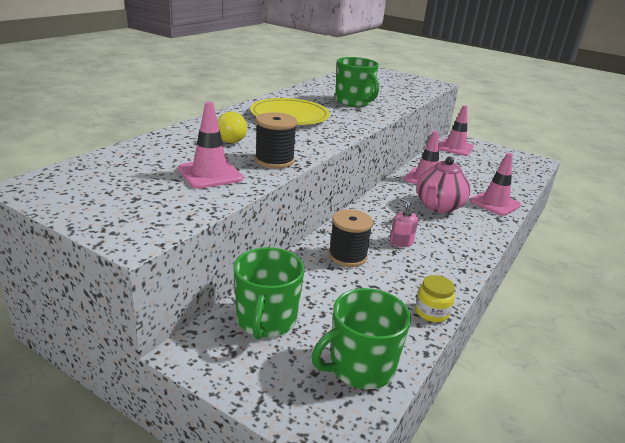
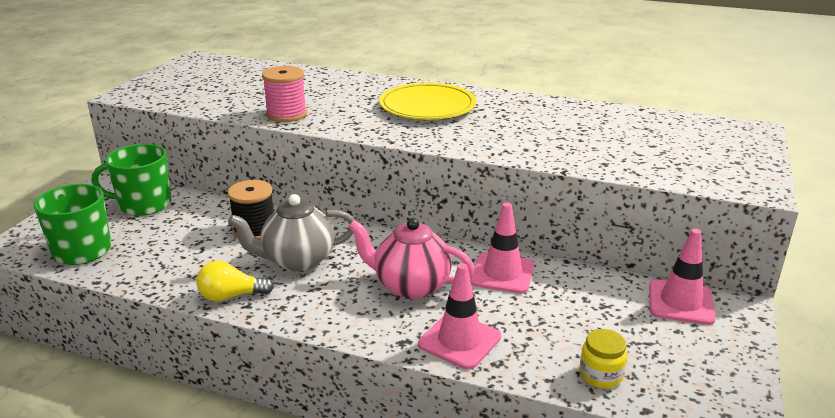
camera: 80 degrees right, 0 degrees up
(210, 174) = (241, 97): pink traffic cone -> none
(233, 139) = (331, 93): yellow light bulb -> yellow light bulb (231, 296)
(274, 160) = (286, 114): black spool -> pink spool
(353, 102) = (532, 133): green mug -> none
(401, 242) = (297, 260): pink soap dispenser -> grey teapot
(431, 312) = (159, 284): yellow jar -> yellow jar (600, 375)

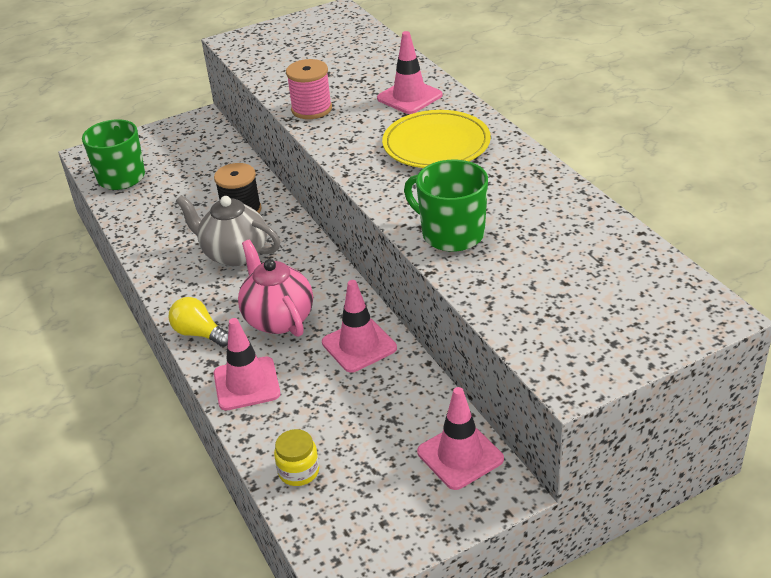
camera: 45 degrees right, 10 degrees up
(144, 204) = (201, 150): green mug -> green mug (451, 234)
(231, 296) = (159, 263): yellow light bulb -> yellow light bulb (199, 333)
(355, 88) = (409, 97): none -> pink traffic cone

